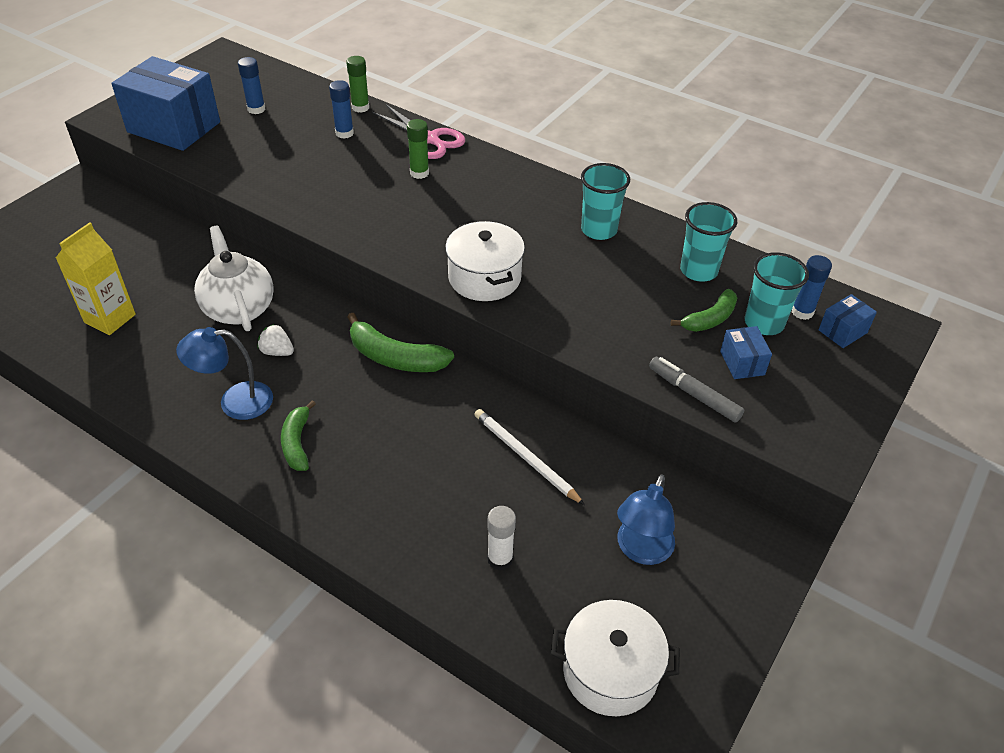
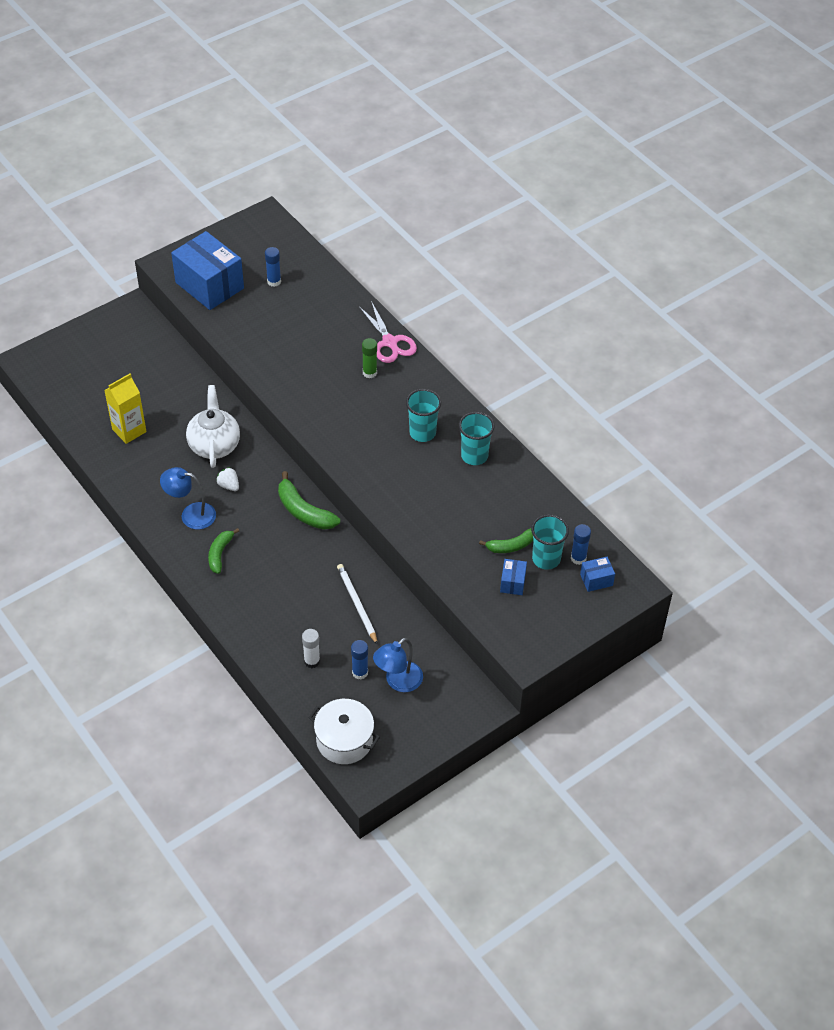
camera: 20 degrees right, 5 degrees up
(344, 133) = (330, 321): blue glue stick -> blue glue stick (360, 672)
(360, 107) = (352, 298): green glue stick -> none
(484, 278) = (375, 473): white pot -> none
(693, 394) = (467, 595): grey marker -> none
(698, 271) = (526, 507): turquoise cup -> turquoise cup (422, 433)

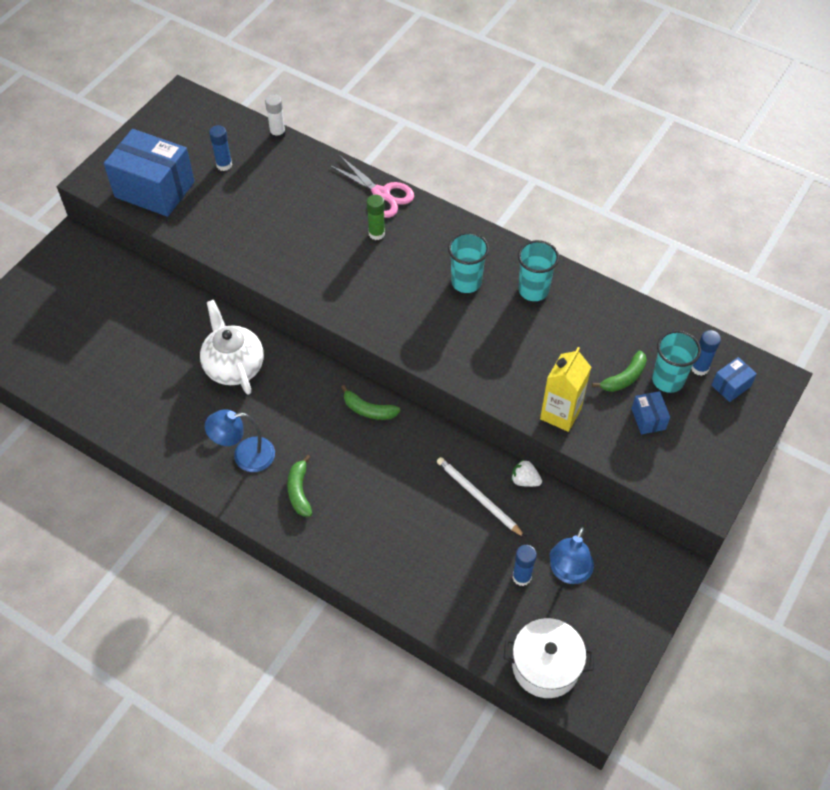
camera: 20 degrees left, 5 degrees up
(129, 430) = (129, 380): yellow carton -> yellow carton (560, 414)
(229, 485) = (272, 408): white strawberry -> white strawberry (525, 480)
(304, 511) = (368, 410): green banana -> green banana, size x0.65
(312, 661) = (463, 583): white glue stick -> white glue stick (278, 134)

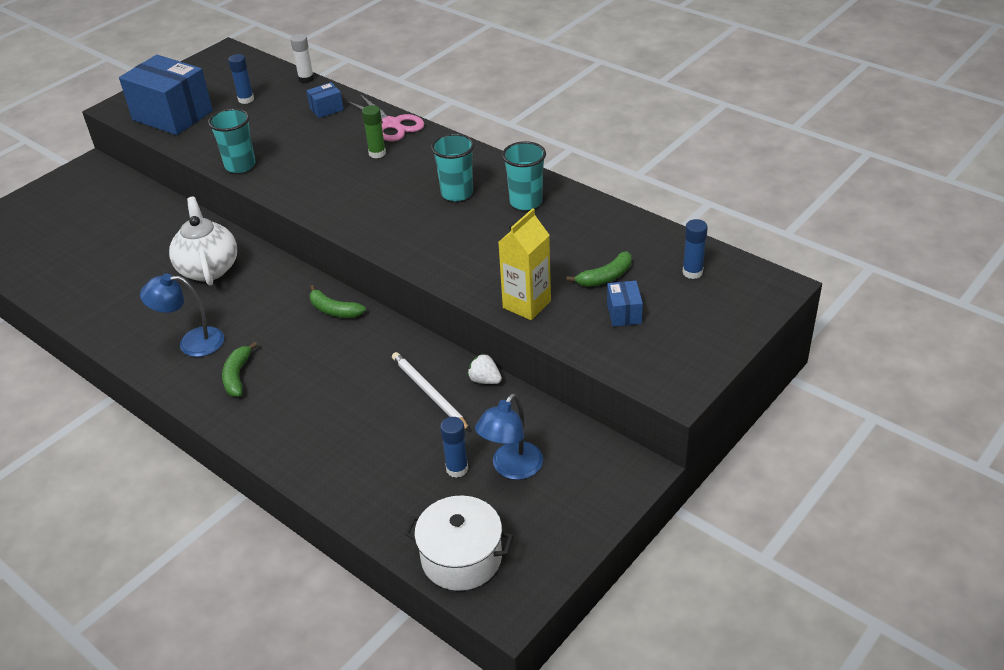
camera: 10 degrees right, 15 degrees down
(668, 380) = (654, 281): turquoise cup -> turquoise cup (240, 165)
(731, 386) = (725, 289): blue box -> blue box (326, 109)

